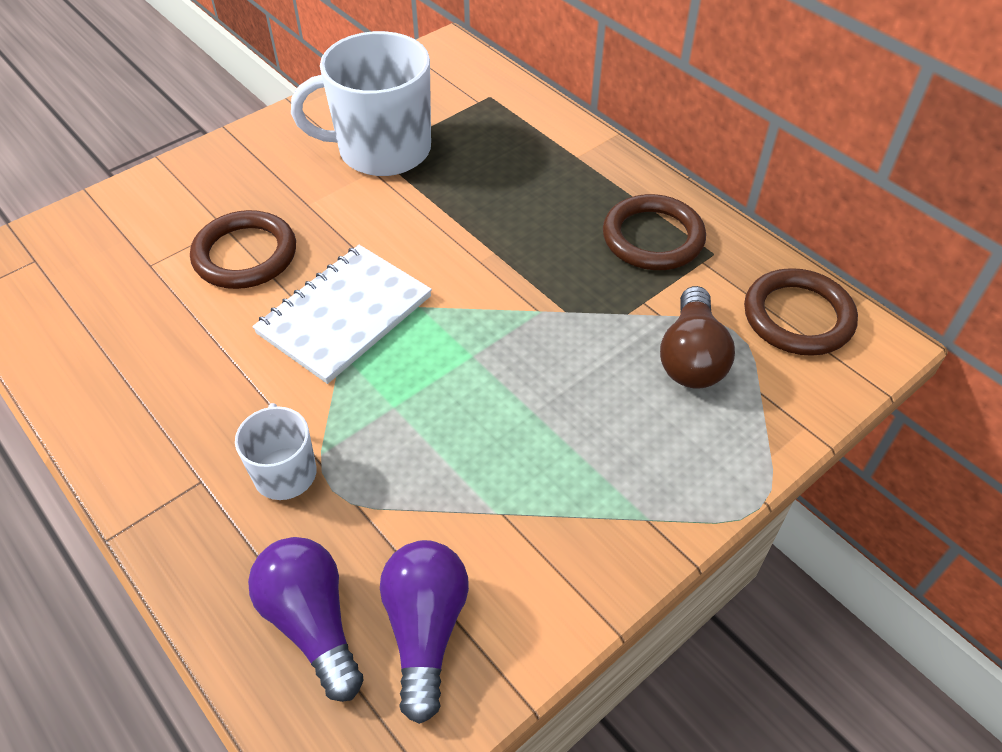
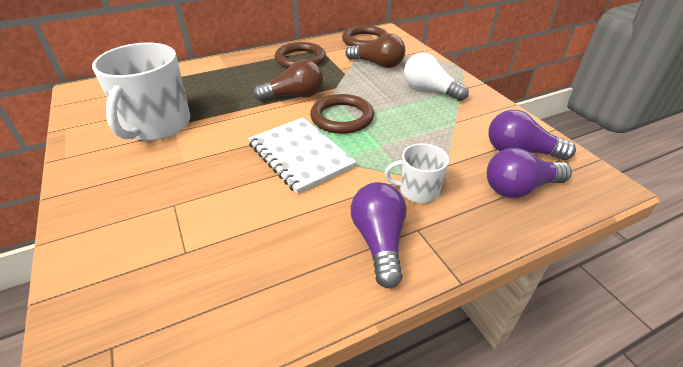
camera: 75 degrees left, 10 degrees down
(175, 439) = (379, 241): none -> purple light bulb
(245, 255) = (213, 195): brown ring -> brown ring (342, 117)
(512, 265) = (294, 96): none -> brown light bulb
(613, 460) = (429, 90): none -> white light bulb

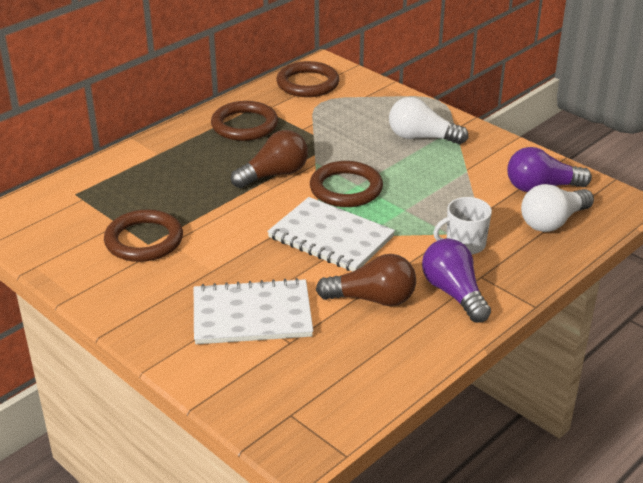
camera: 20 degrees left, 5 degrees down
(157, 125) = (144, 240): white mug -> brown ring
(177, 213) = (252, 315): none -> white notebook
(377, 64) = (344, 115): brown light bulb -> brown light bulb (372, 299)
(519, 188) = (553, 222): purple light bulb -> white light bulb

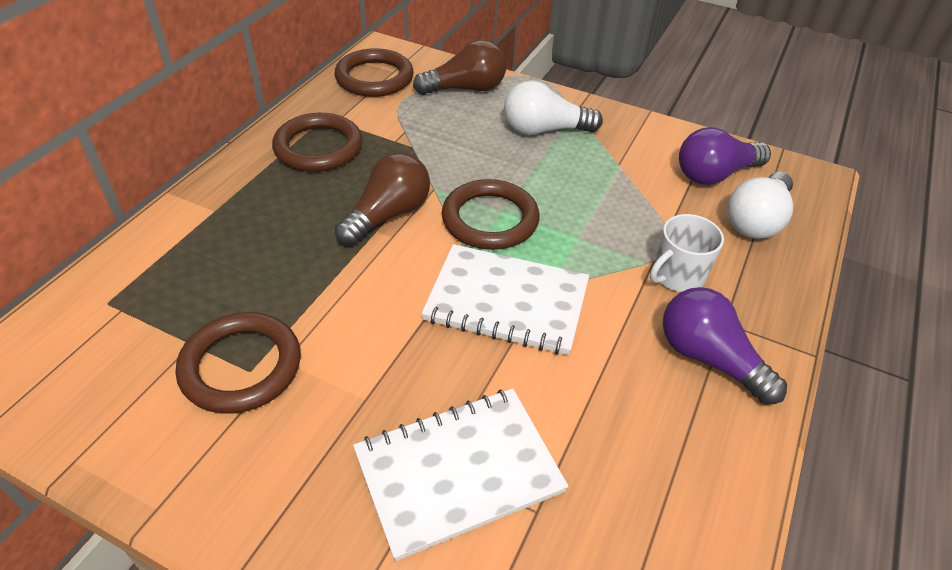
camera: 20 degrees left, 10 degrees up
(372, 299) = (612, 396): brown light bulb -> brown light bulb (466, 89)

